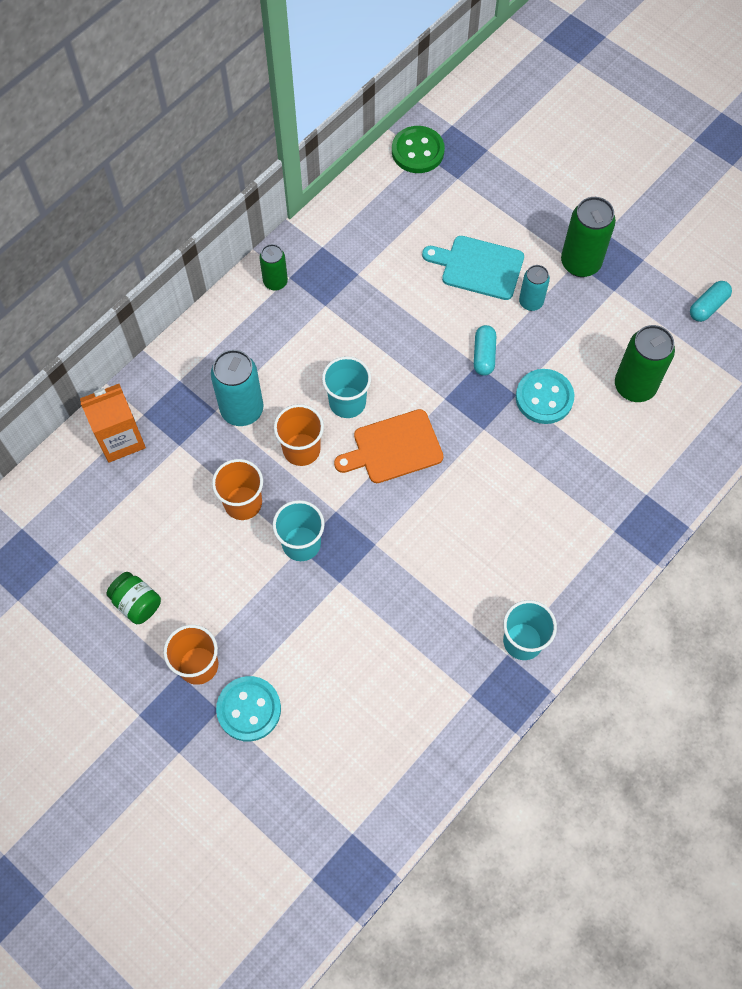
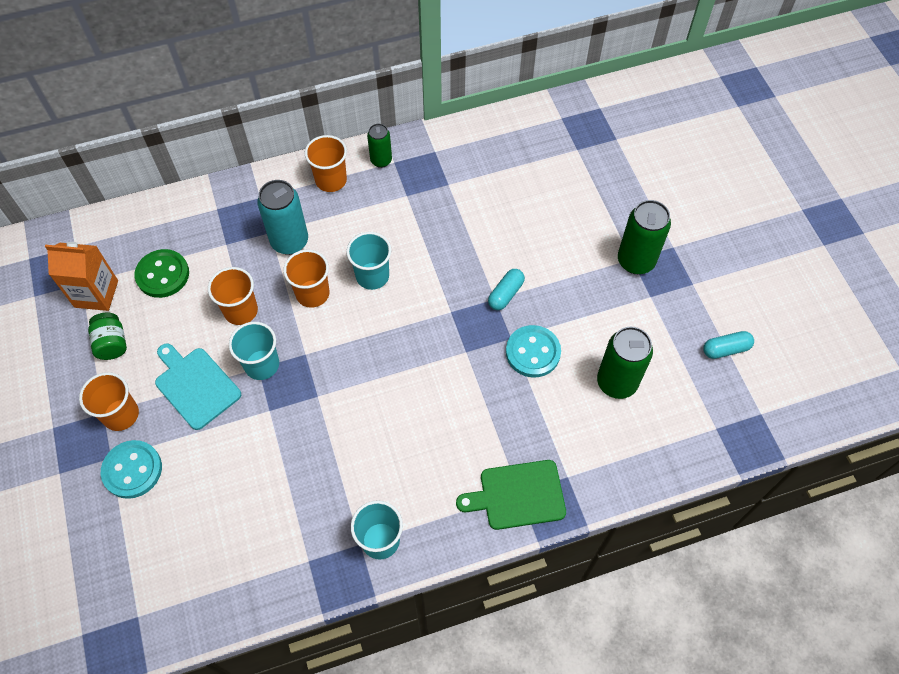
camera: 30 degrees right, 5 degrees down
(120, 439) = (188, 218): orange carton -> orange carton (96, 294)
(239, 327) = (331, 180): none -> orange cup
(393, 448) = (384, 329): orange cutting board -> none
(417, 151) = (558, 115): green button -> green button (162, 275)
(478, 267) = (548, 224): turquoise cutting board -> turquoise cutting board (196, 385)
(531, 302) = (573, 271): turquoise can -> none
(614, 534) = (518, 495): none -> green cutting board

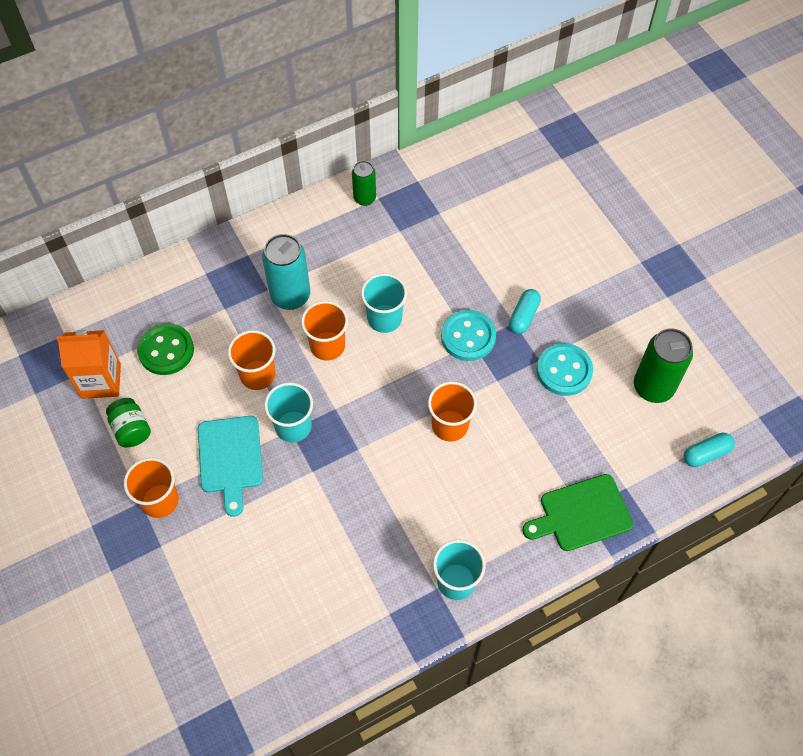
camera: 10 degrees left, 0 degrees up
(132, 470) = (186, 554): turquoise button -> turquoise button (468, 336)
(196, 385) = (230, 458): turquoise cutting board -> turquoise cutting board turned 135 degrees counterclockwise
(331, 180) = (317, 226): orange cup -> orange cup (450, 425)
(636, 261) = (645, 263): green can -> none
(725, 349) = (751, 337): turquoise capsule -> turquoise capsule (706, 454)

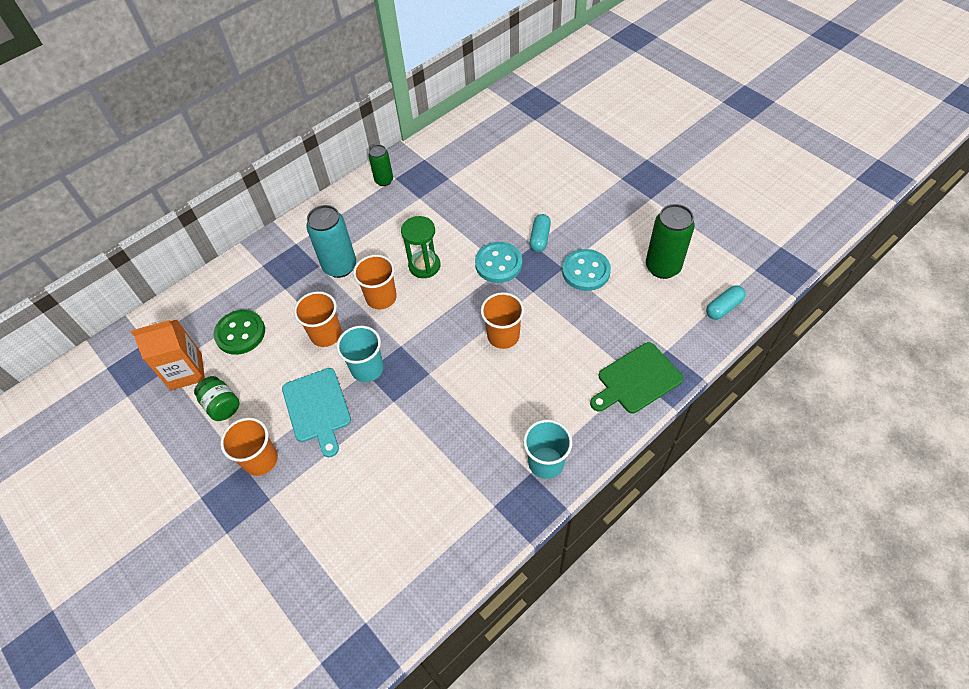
camera: 10 degrees left, 5 degrees down
(384, 318) = (424, 266): turquoise cup -> green hourglass

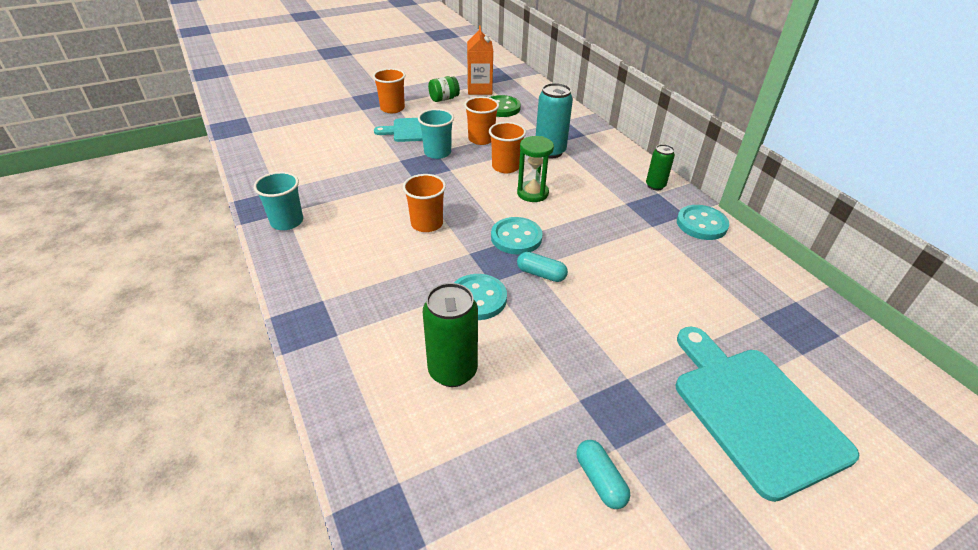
camera: 100 degrees right, 15 degrees down
(435, 149) = (701, 224): none -> turquoise button
(618, 123) = (754, 412): none -> turquoise cutting board
(636, 379) = (319, 299): green cutting board -> none
(723, 307) = (359, 412): turquoise capsule -> turquoise capsule (600, 480)

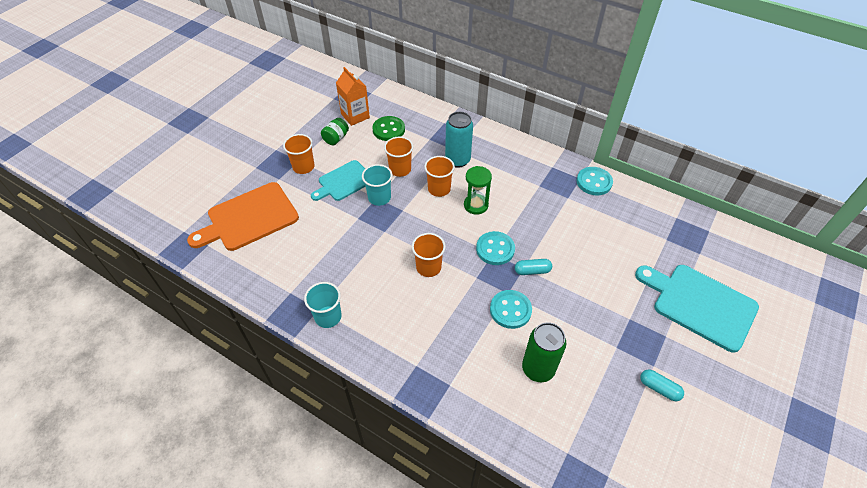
camera: 30 degrees left, 10 degrees up
(306, 126) = (249, 218): none -> orange cutting board
(655, 186) = (546, 161): green can -> none

